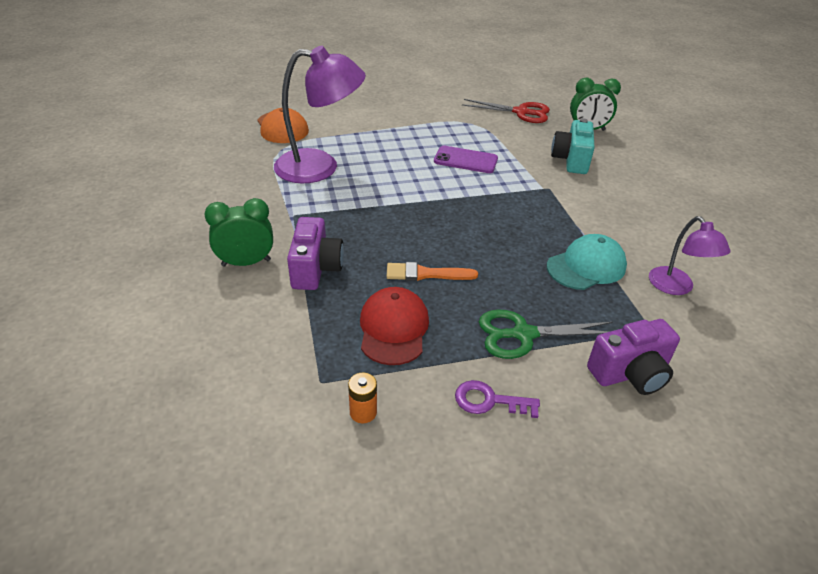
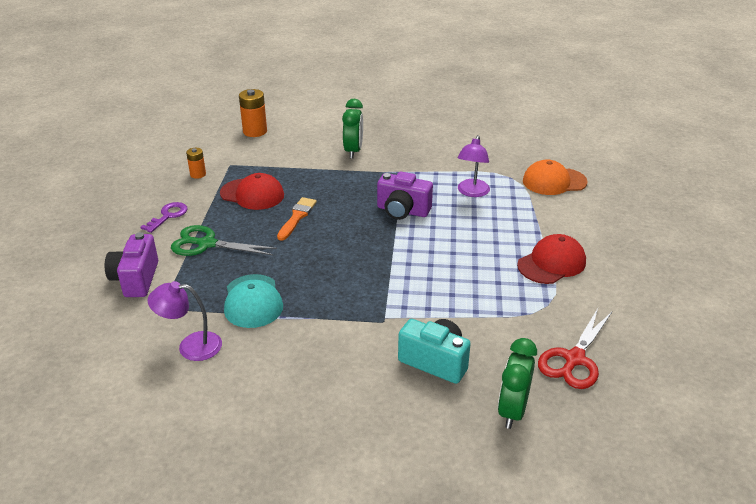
camera: 110 degrees right, 5 degrees down
(195, 388) = (255, 131): none -> orange battery
(315, 269) = (331, 174): purple camera -> purple camera (402, 211)
(320, 167) = (472, 192): purple lamp -> purple lamp, size x0.56
(417, 123) = (551, 263): none -> red cap
(465, 160) = (460, 278): purple phone -> none
(523, 334) = (207, 244): green scissors -> green scissors turned 90 degrees counterclockwise

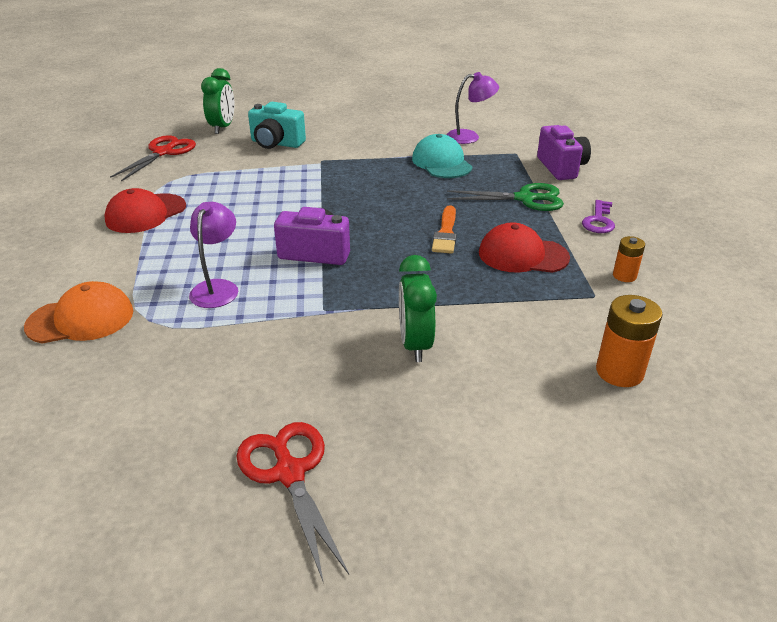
camera: 170 degrees right, 0 degrees up
(425, 114) = (289, 473): none -> red scissors

